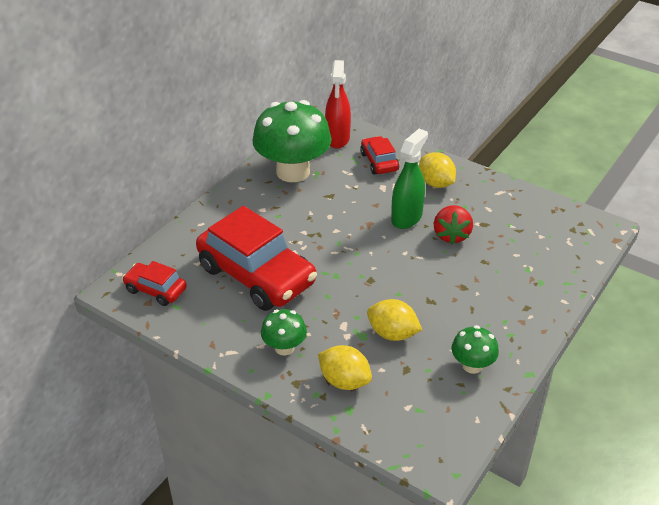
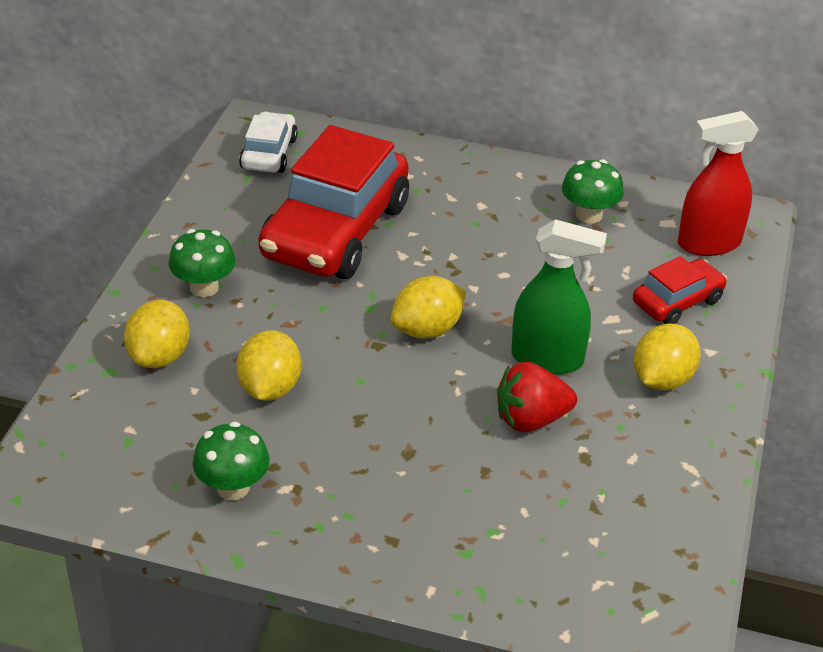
camera: 70 degrees right, 0 degrees up
(155, 290) = (269, 153): red car -> white car
(293, 172) = (589, 215): green mushroom -> green mushroom, size x0.48
(365, 257) = (427, 330): none -> yellow lemon

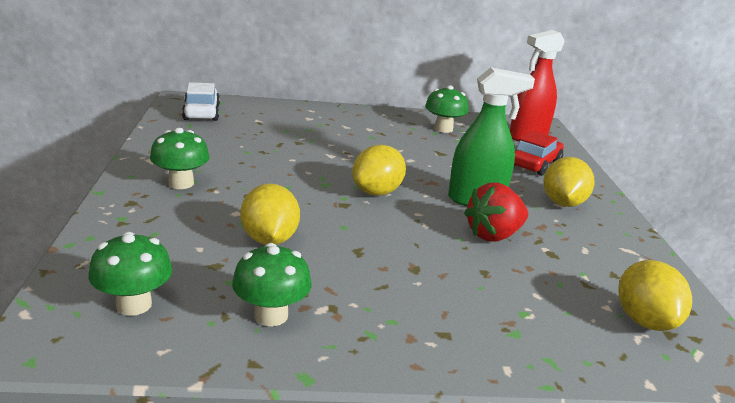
camera: 20 degrees left, 15 degrees down
(113, 453) = (134, 305): none -> green mushroom
(159, 356) = (157, 229): yellow lemon -> yellow lemon (644, 321)
(335, 231) = (273, 146): red car -> none

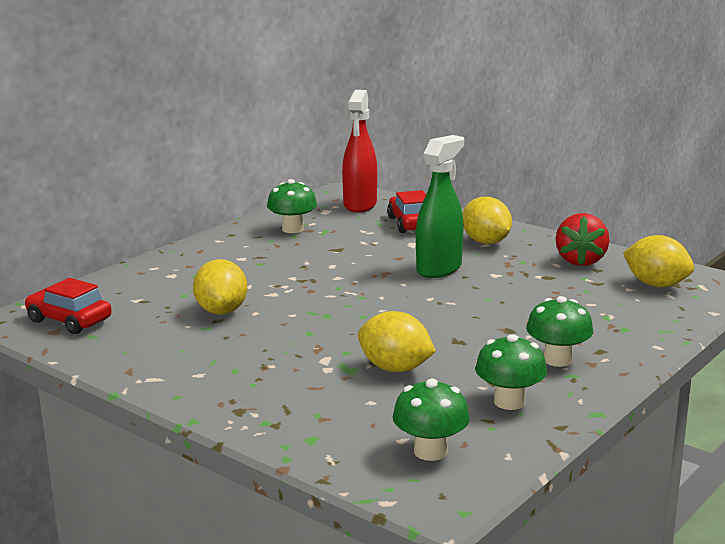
camera: 45 degrees left, 5 degrees down
(181, 183) = (232, 376): green mushroom -> green mushroom (557, 360)
(201, 112) = (69, 320): white car -> red car
(377, 192) = (373, 300): yellow lemon -> yellow lemon (221, 311)
(493, 235) = (499, 285): red strawberry -> red strawberry (580, 261)

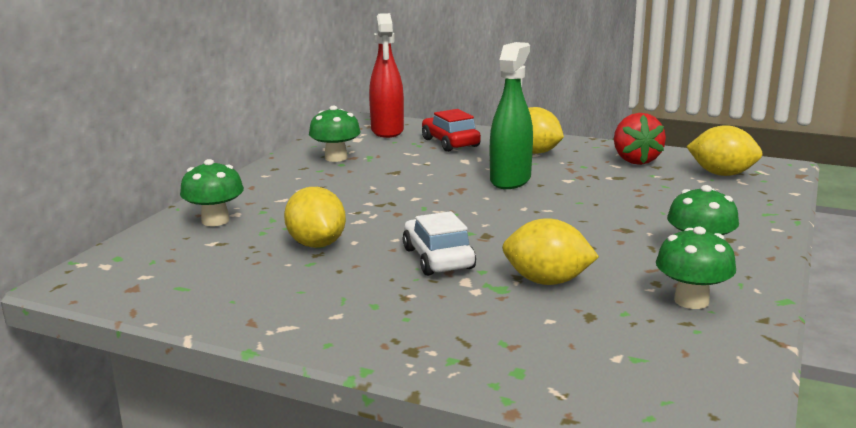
camera: 15 degrees left, 0 degrees up
(69, 320) = (145, 274): red car -> none
(316, 336) = (438, 258): none -> white car
(430, 451) = (658, 366): green mushroom -> green mushroom (215, 220)

